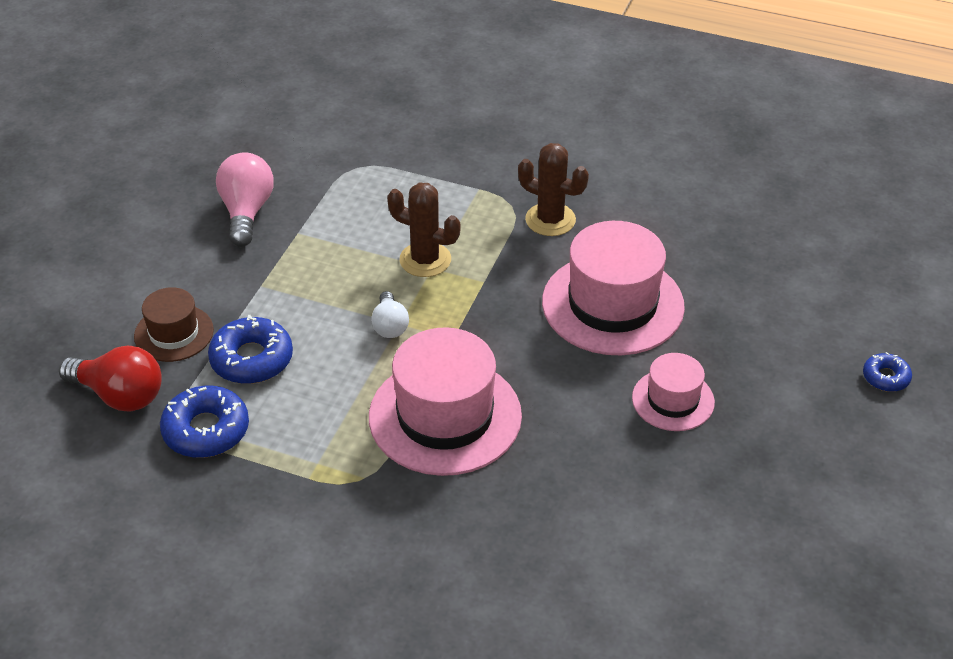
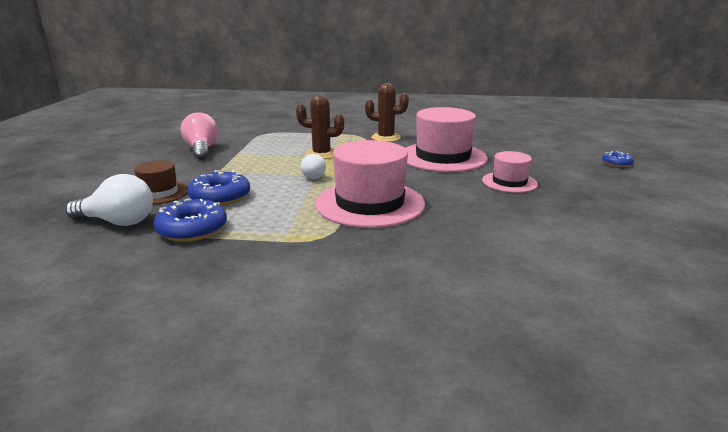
camera: 15 degrees left, 20 degrees down
(120, 395) = (118, 222): red light bulb -> white light bulb

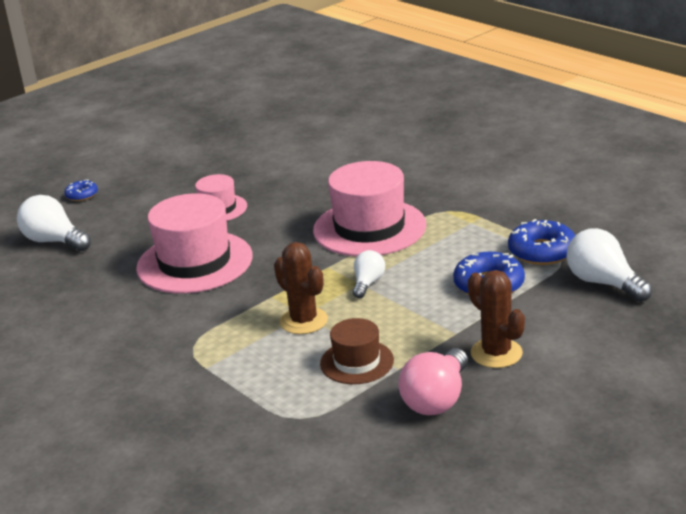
camera: 135 degrees left, 5 degrees up
(159, 193) = (546, 314): brown hat -> brown hat (357, 362)
(386, 138) = (174, 327): brown cactus -> brown cactus (496, 353)
(547, 144) = (54, 241): none -> white light bulb

